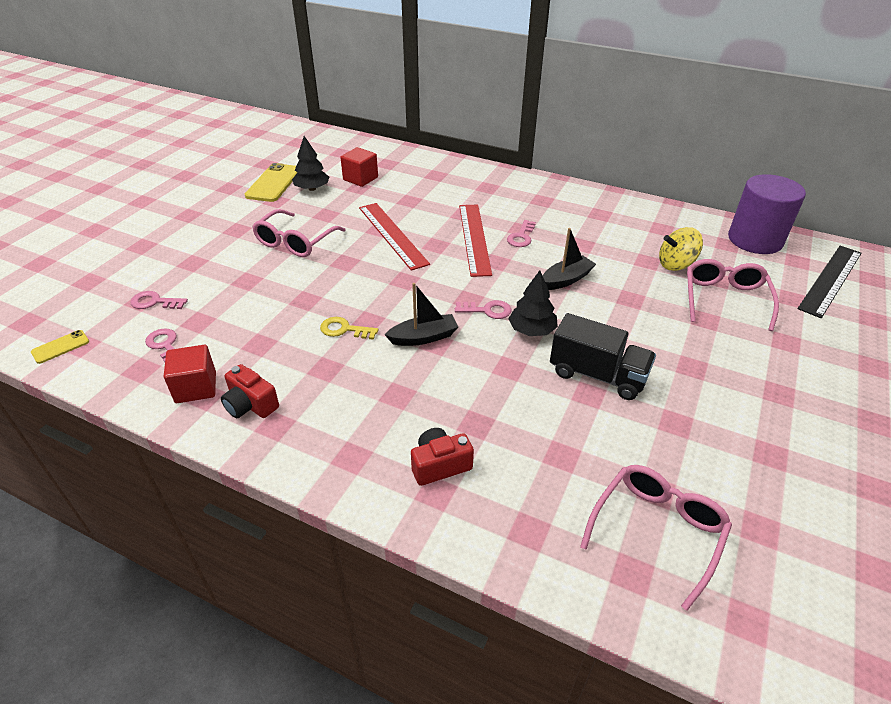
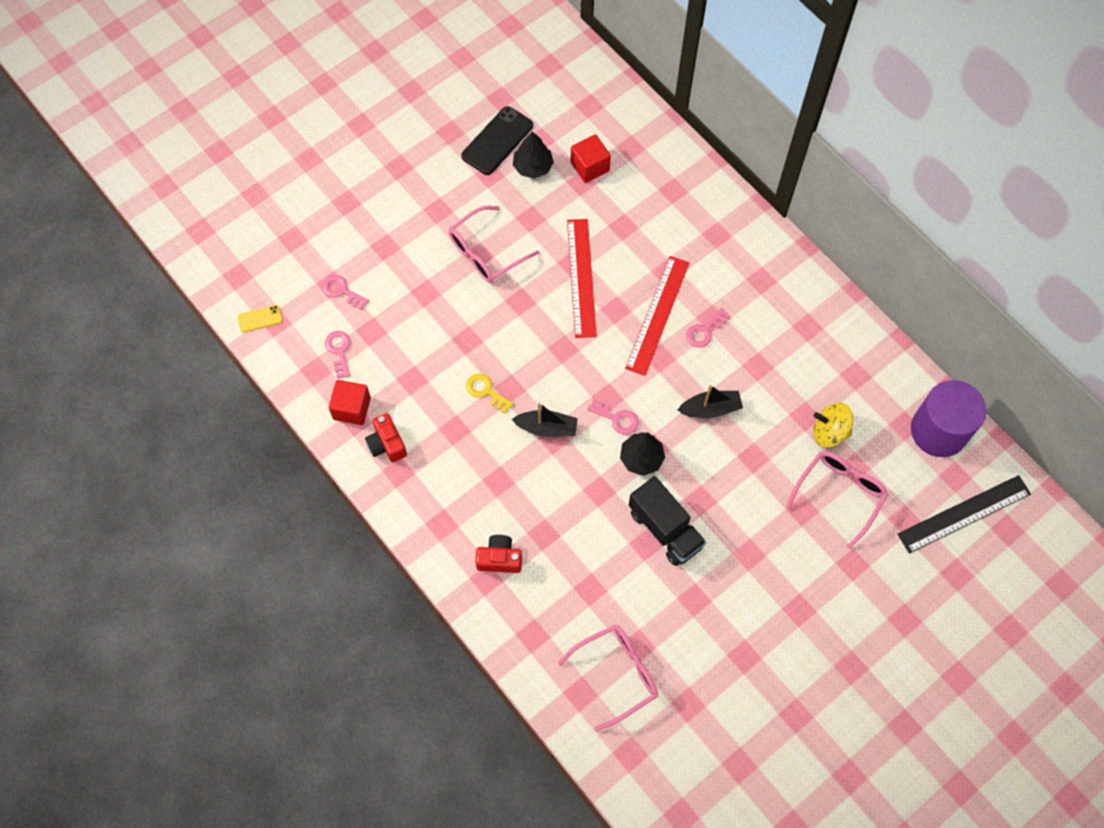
camera: 25 degrees right, 25 degrees up
(273, 183) = (497, 141): yellow phone -> black phone

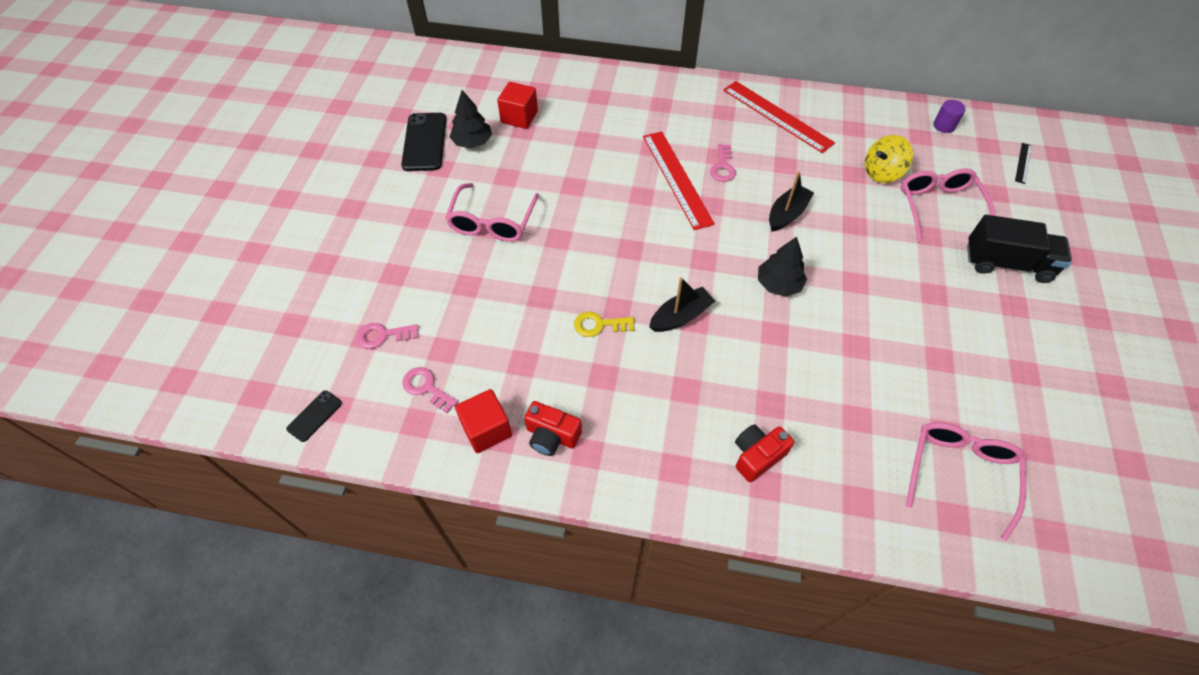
camera: 40 degrees left, 10 degrees down
(260, 319) = (314, 416): yellow phone -> black phone
(581, 277) = (590, 191): red ruler -> red ruler (777, 116)
(616, 418) = (727, 269): pink key -> none
(665, 529) = (856, 323): black truck -> black truck (1007, 263)
(938, 431) = (944, 126): purple cylinder -> purple cylinder, size x0.41
(964, 514) = (1023, 163): black ruler -> black ruler, size x0.44

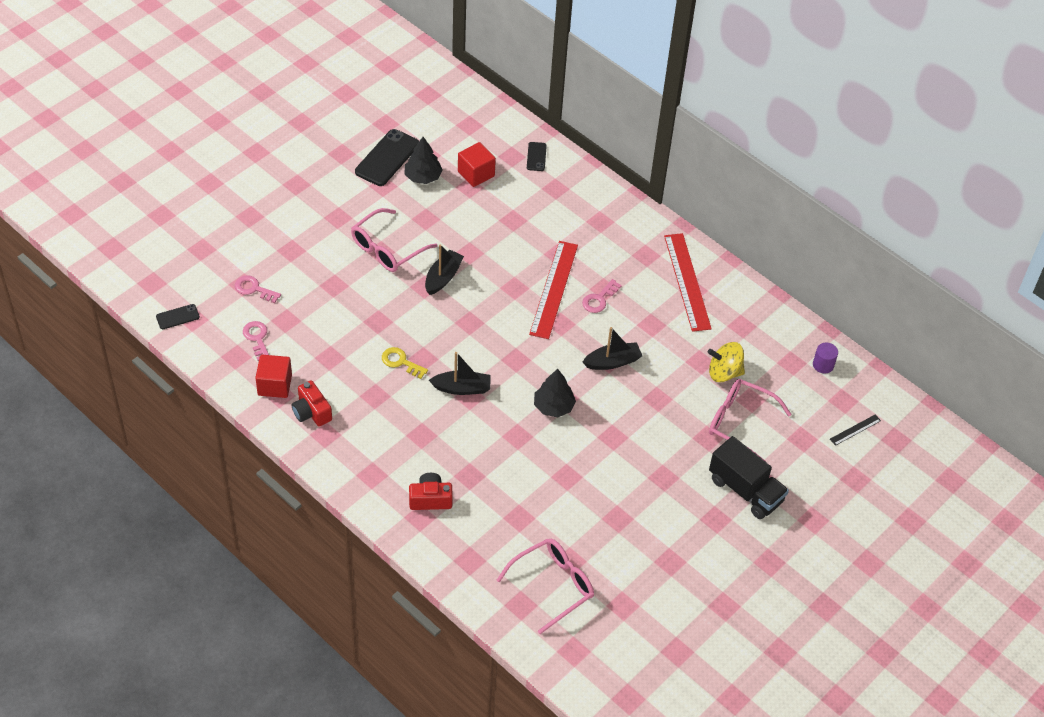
camera: 30 degrees right, 5 degrees down
(559, 79) = (536, 157): none -> black phone
(568, 220) = (443, 277): none -> black boat
(938, 207) = (740, 423): pink glasses -> pink glasses turned 90 degrees counterclockwise

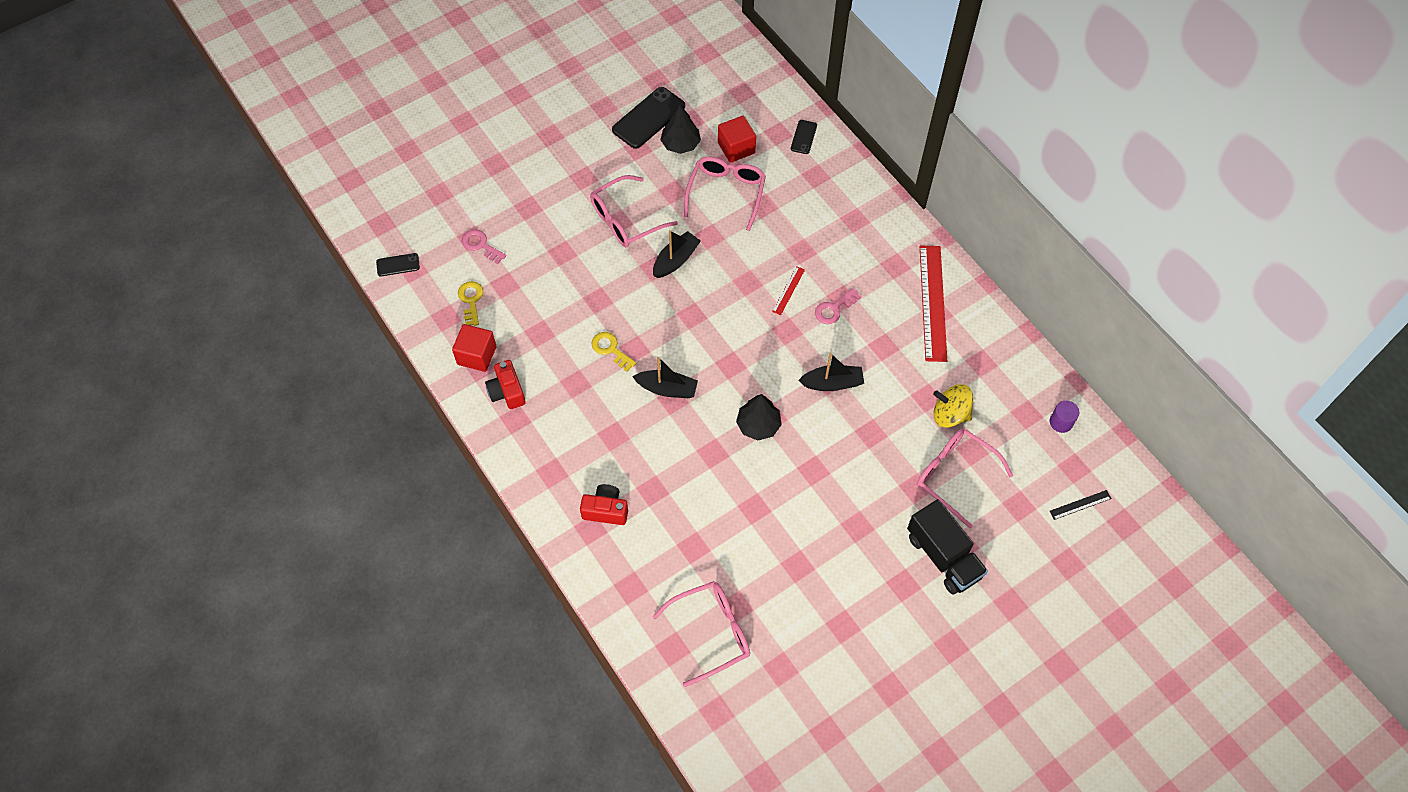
camera: 15 degrees right, 10 degrees up
(257, 338) = (471, 301): pink key -> yellow key
(476, 214) = (726, 193): none -> pink glasses
(554, 289) = (788, 290): red ruler -> red ruler, size x0.44

